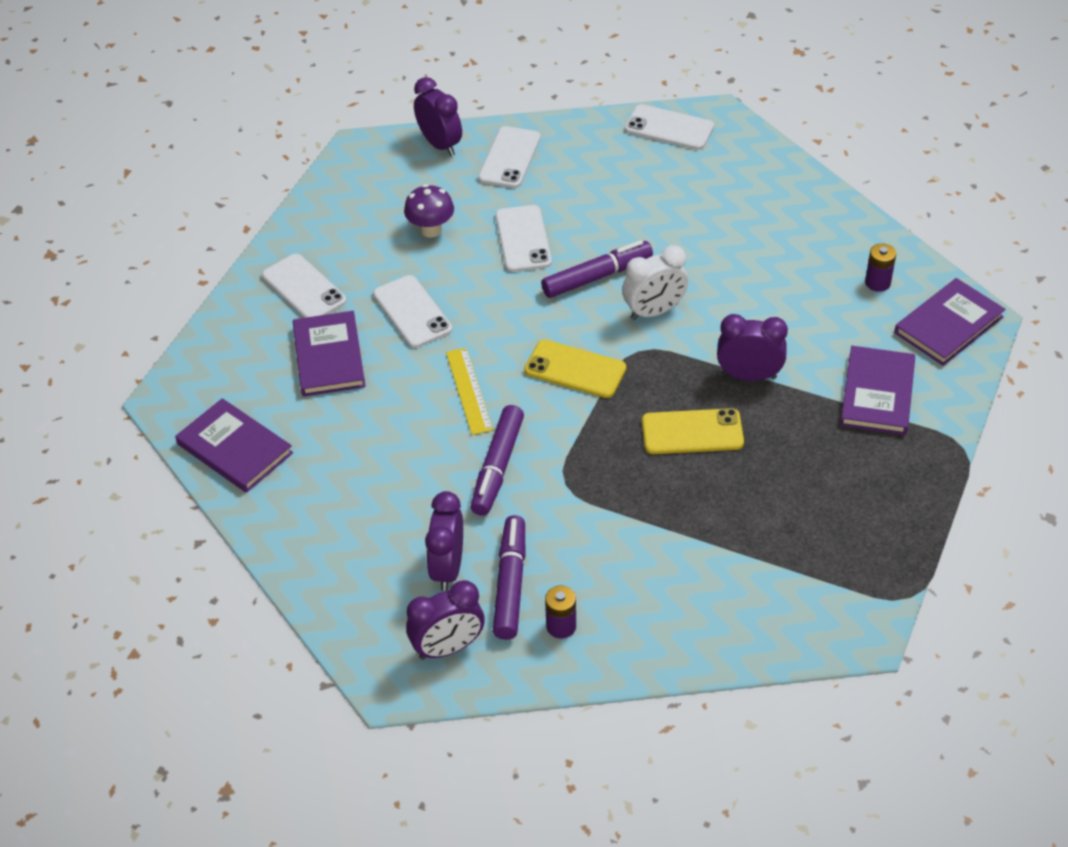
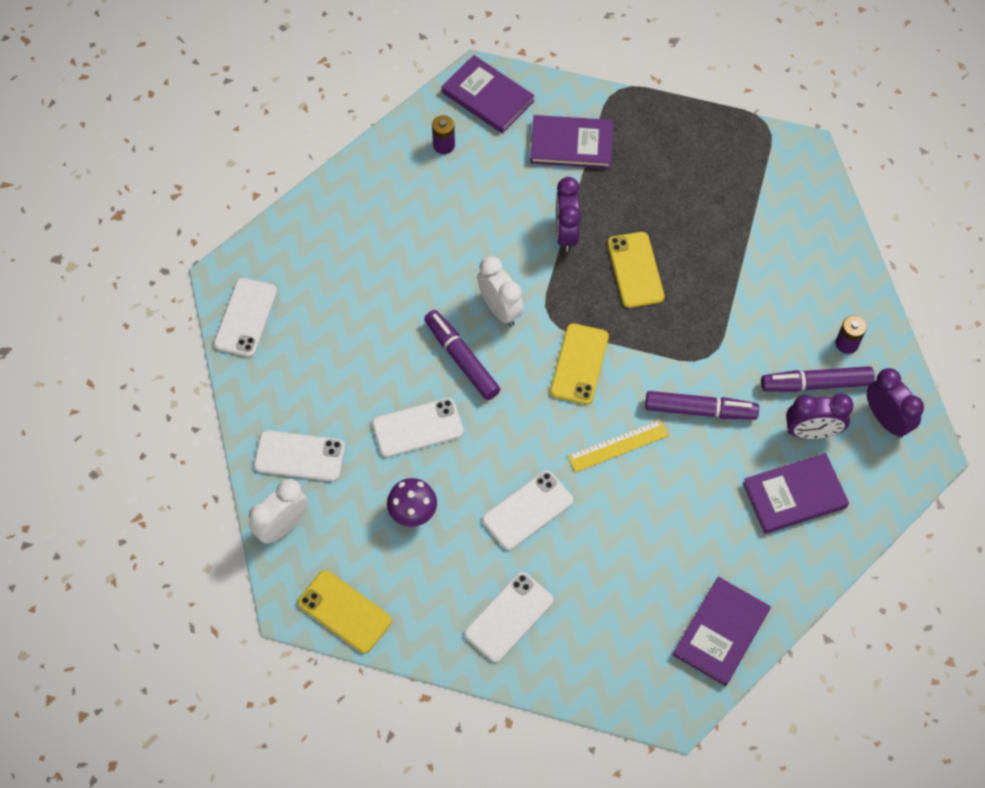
camera: 100 degrees left, 15 degrees up
(329, 357) = (596, 573): purple book -> purple book (794, 495)
(344, 180) = (344, 611): none -> yellow phone
(440, 144) = (282, 526): purple clock -> white clock

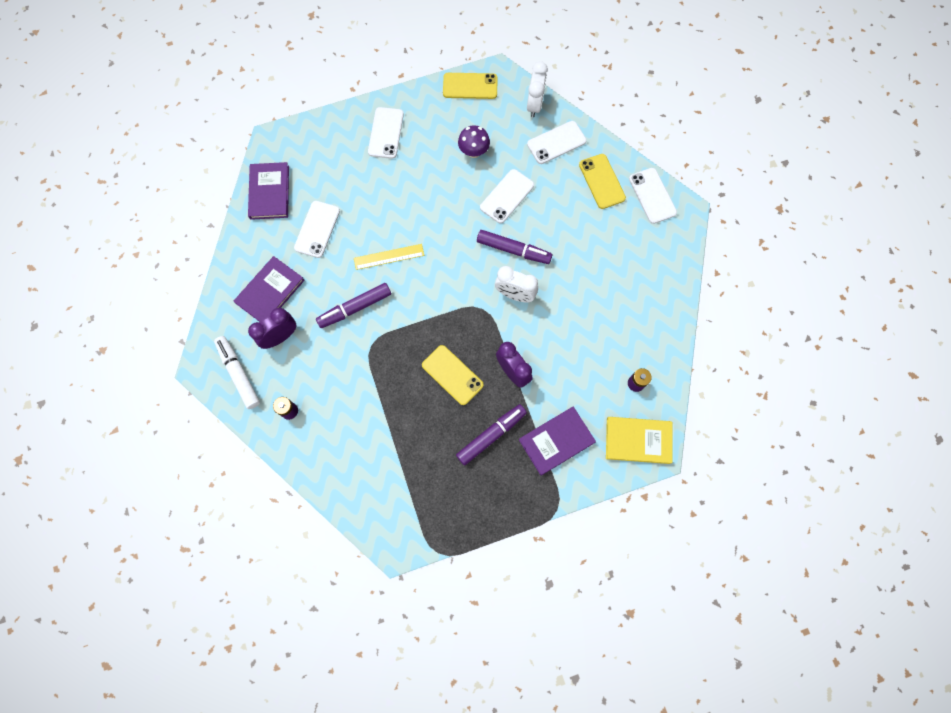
camera: 145 degrees right, 10 degrees up
(487, 97) = (638, 440): purple book -> yellow book
(527, 510) = (414, 190): white phone -> white phone (317, 229)
(579, 364) = (444, 291): yellow phone -> yellow phone (602, 181)
(618, 446) = (389, 256): yellow ruler -> yellow ruler turned 45 degrees clockwise
(816, 384) = (294, 370): purple marker -> purple marker (491, 435)
(886, 419) = (239, 374): purple clock -> white marker

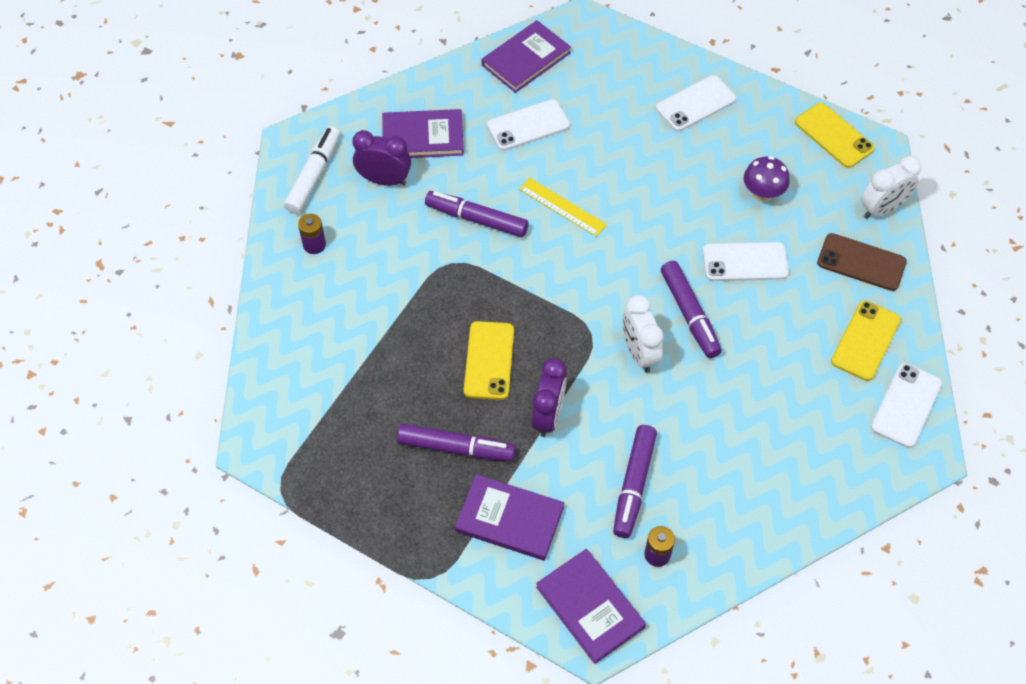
camera: 50 degrees right, 15 degrees down
(556, 143) = (861, 262): white phone -> brown phone
(588, 362) = (634, 485): none -> purple marker
(638, 440) = (590, 607): yellow book -> purple book

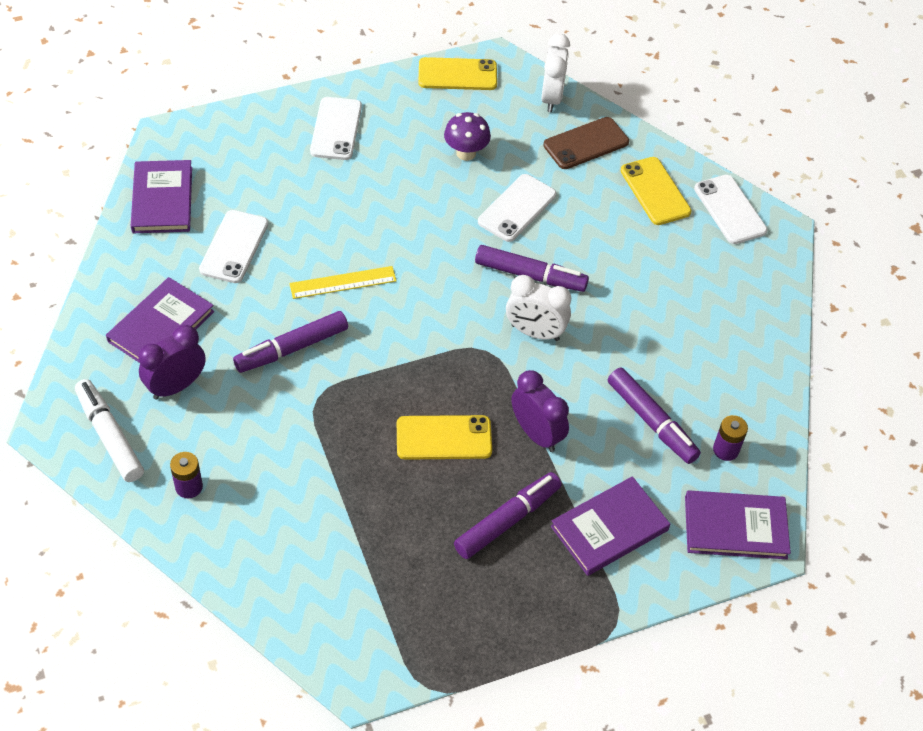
camera: 55 degrees left, 5 degrees down
(489, 360) = (444, 438): yellow phone -> yellow phone turned 45 degrees counterclockwise

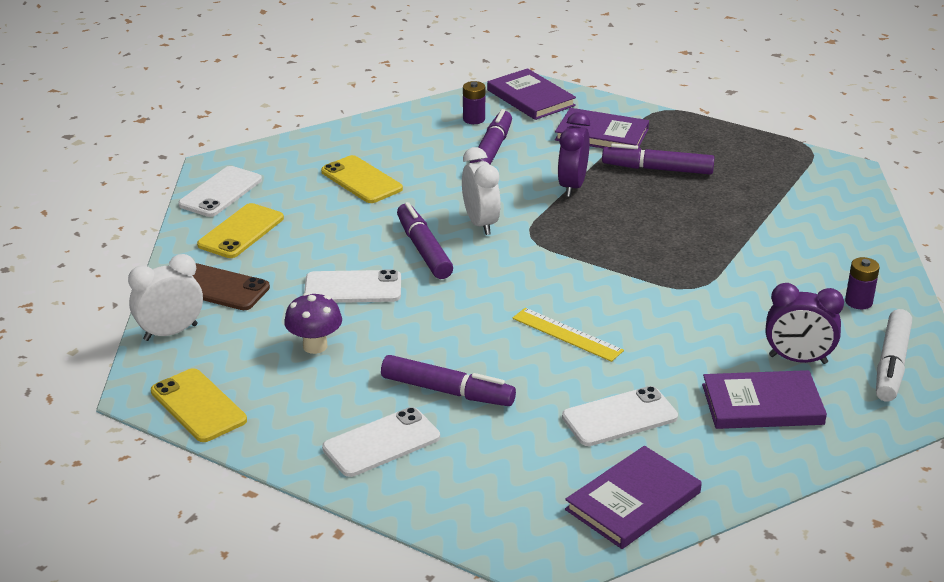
camera: 125 degrees left, 20 degrees down
(292, 348) = (671, 323): purple marker -> purple marker (447, 391)
(444, 438) = (636, 219): yellow phone -> yellow phone (361, 180)

